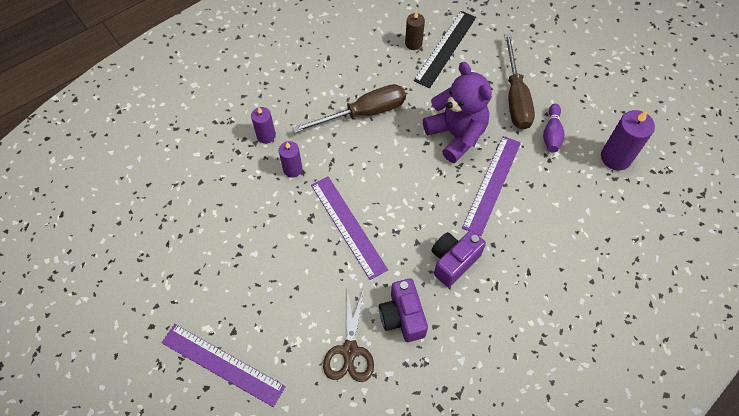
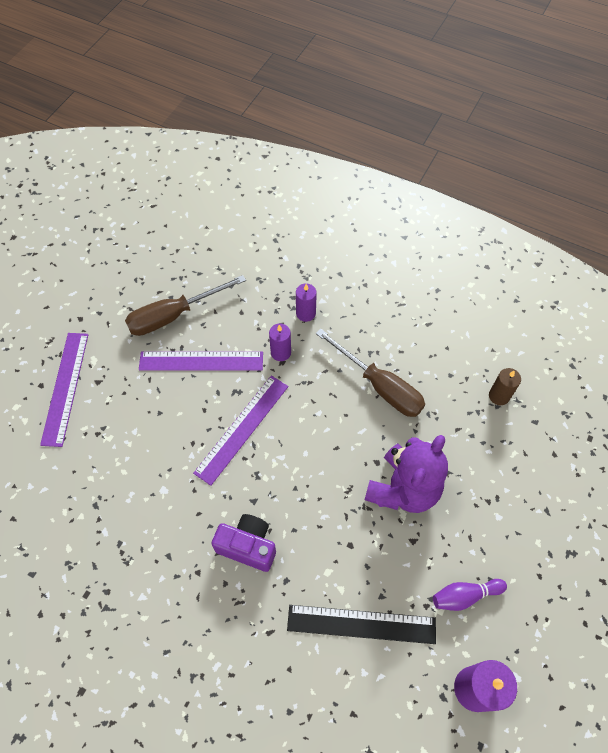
camera: 65 degrees right, 0 degrees up
(350, 350) = (114, 486): brown scissors -> none
(402, 317) = (166, 520): purple camera -> none
(445, 48) = (514, 431): black ruler -> black ruler (361, 624)
(492, 184) = (360, 551): purple ruler -> purple ruler (201, 361)
(515, 97) = (492, 534): brown screwdriver -> brown screwdriver (174, 315)

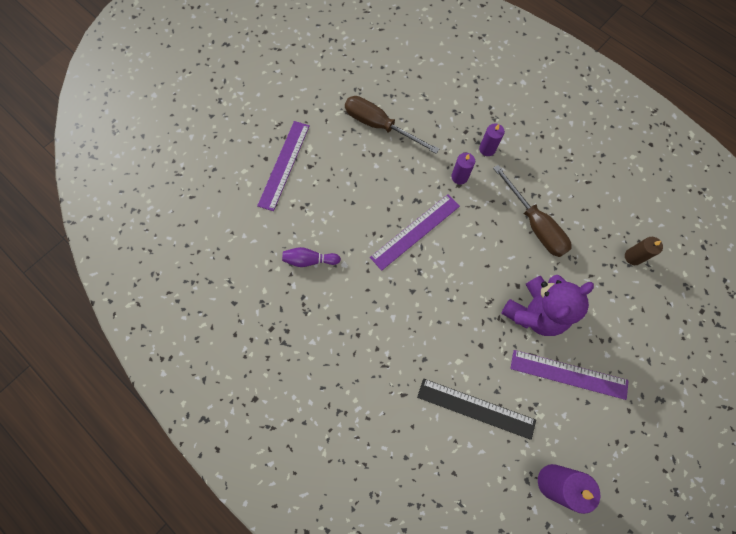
camera: 15 degrees right, 10 degrees up
(174, 315) = (380, 126): brown screwdriver -> brown screwdriver turned 45 degrees clockwise
(201, 361) = (394, 169): purple ruler -> purple ruler (568, 374)
(248, 546) = (400, 325): purple camera -> none
(465, 596) = (563, 409): purple bowling pin -> purple bowling pin (309, 260)

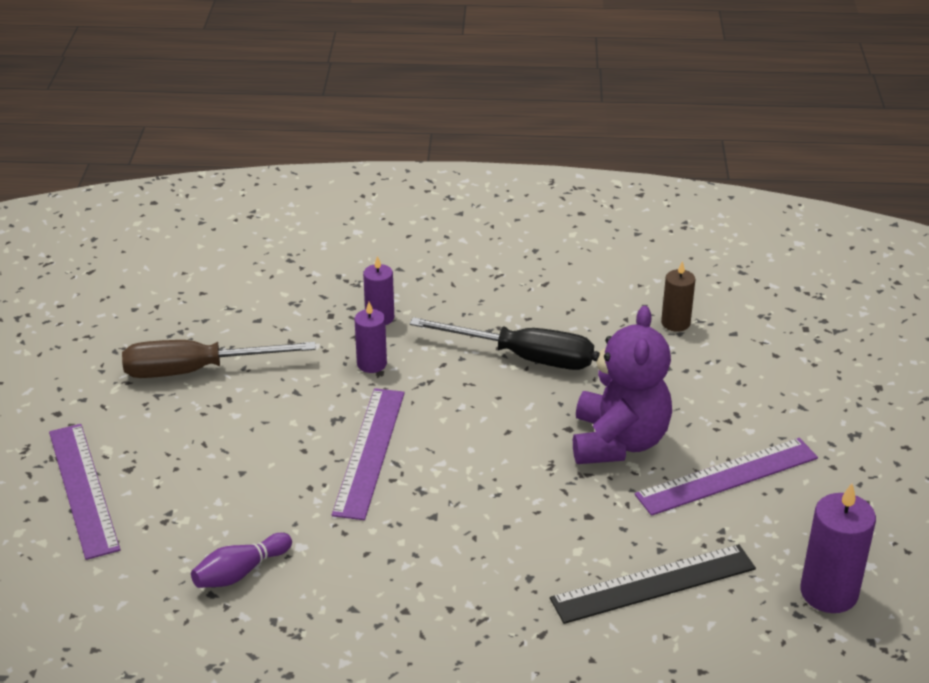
camera: 40 degrees left, 35 degrees down
(534, 224) = (523, 357): brown screwdriver -> black screwdriver

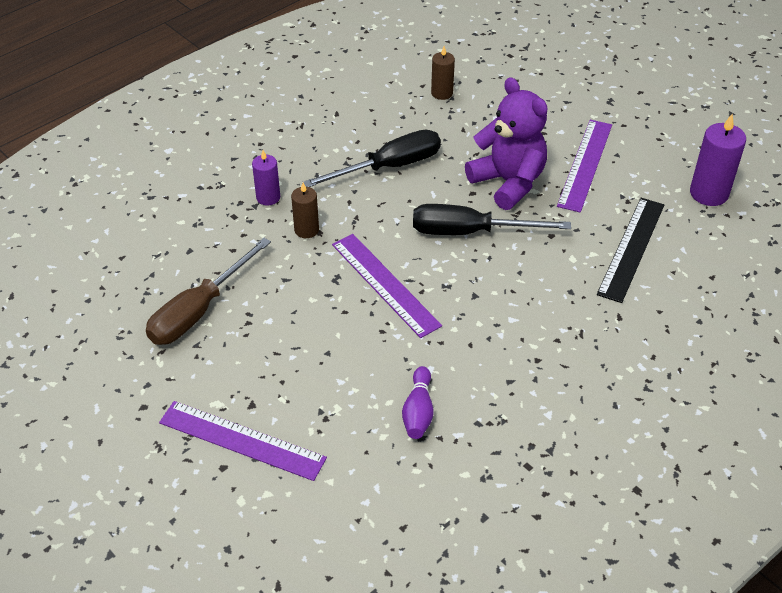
camera: 45 degrees left, 10 degrees up
(372, 364) = (306, 230): purple candle -> brown candle
(513, 460) = (470, 232): none -> black screwdriver

